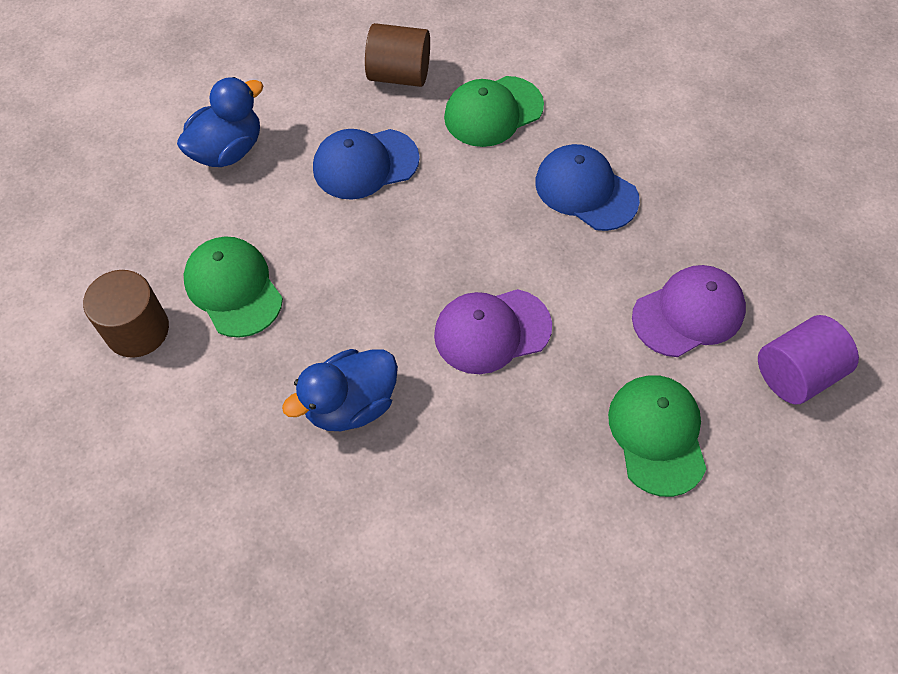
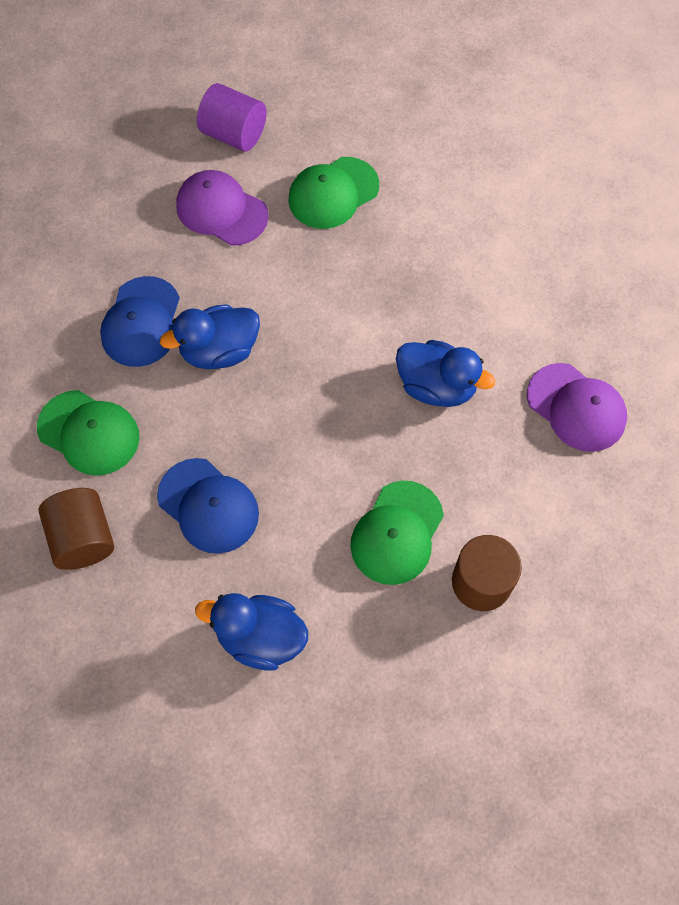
camera: 120 degrees left, 5 degrees up
(492, 331) = (316, 326): purple cap -> purple cap (576, 407)
(515, 237) = (219, 351): none -> blue duck

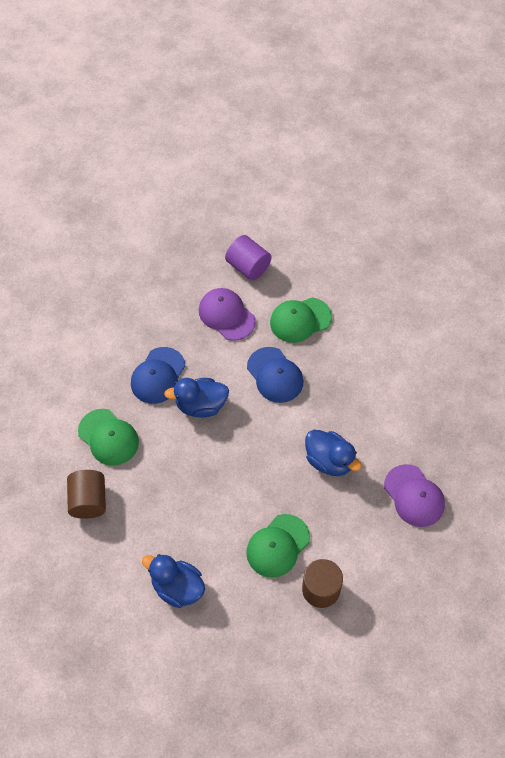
camera: 15 degrees right, 5 degrees down
(208, 506) = (168, 500): blue cap -> blue cap (275, 375)

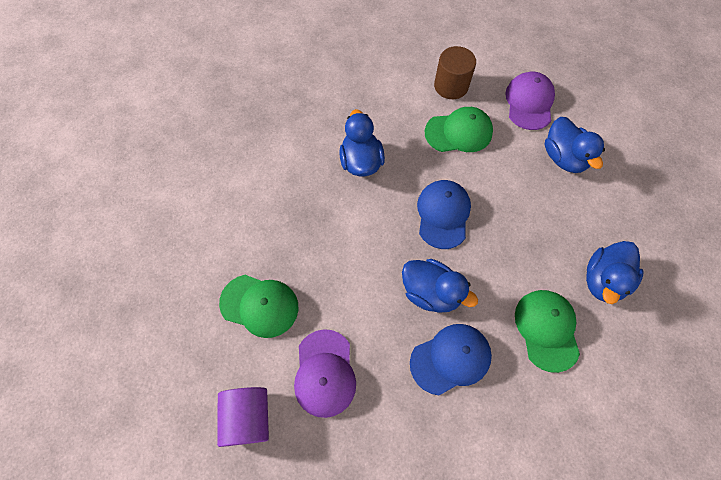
camera: 140 degrees left, 5 degrees up
(88, 501) = (603, 280): brown cylinder -> blue duck
(275, 375) = (336, 268): blue cap -> blue cap (443, 214)
(414, 496) = (323, 94): purple cap -> purple cap (529, 102)

